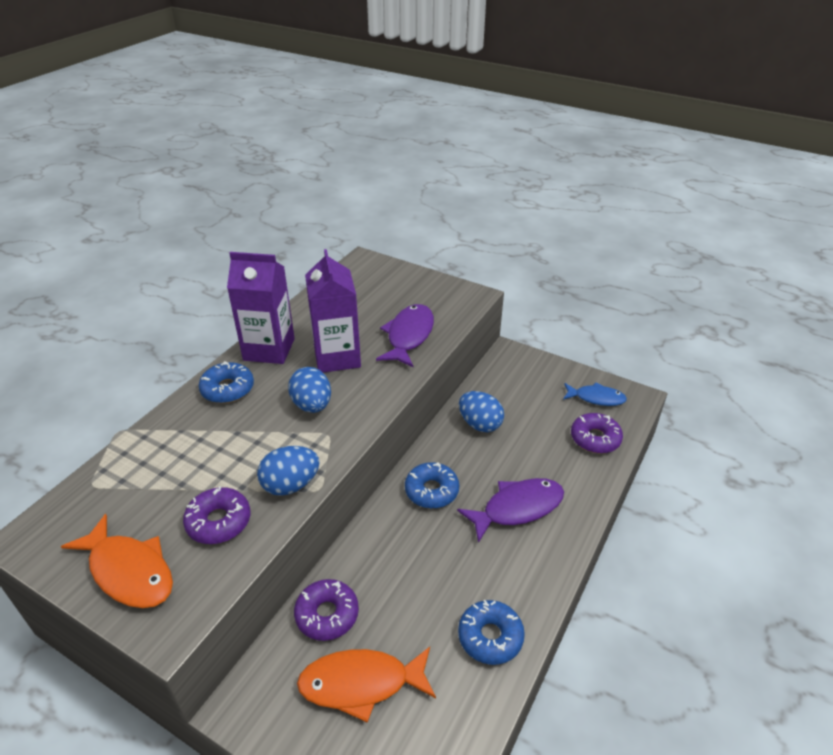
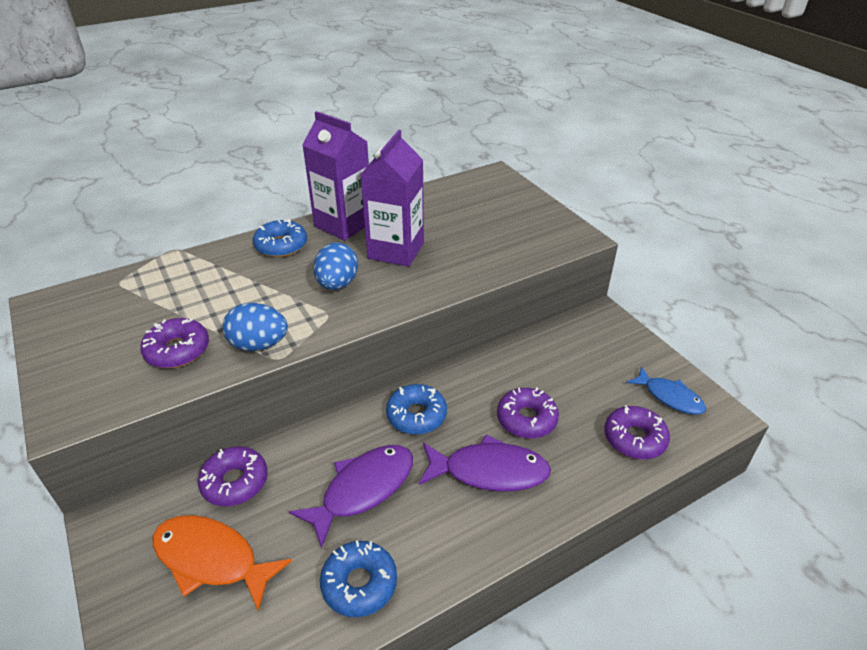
camera: 30 degrees right, 0 degrees up
(129, 571) = (82, 360): orange fish -> none
(409, 336) = (480, 254): purple fish -> purple fish (363, 489)
(480, 424) = (515, 372): blue egg -> none
(514, 457) = (526, 419): none -> purple donut

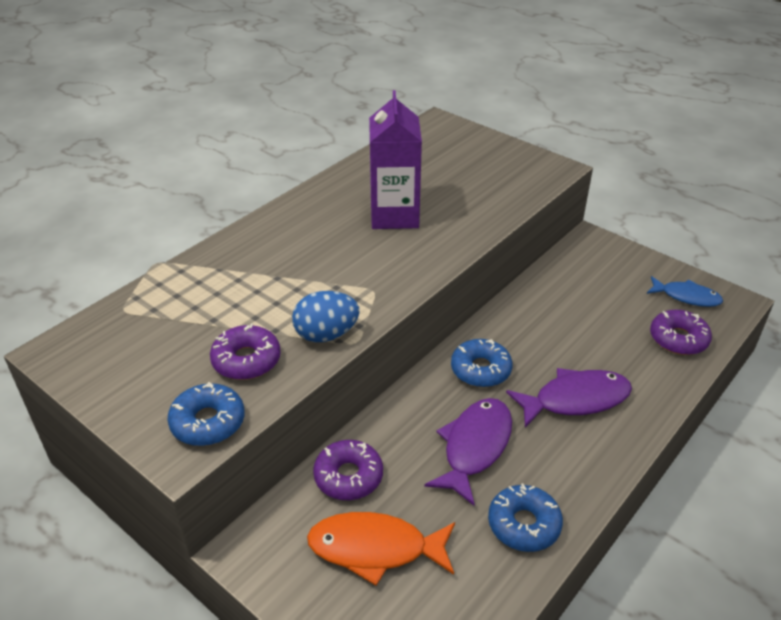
camera: 20 degrees left, 0 degrees up
(281, 245) = (273, 234): blue donut -> blue donut (208, 422)
(337, 284) = (360, 260): blue egg -> none
(343, 224) = (322, 200): purple carton -> none
(526, 419) = (580, 347): purple donut -> none

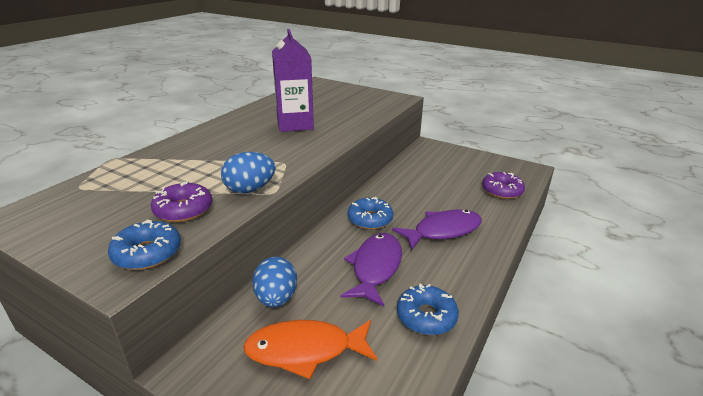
camera: 10 degrees left, 10 degrees down
(348, 476) = (276, 298): purple donut -> blue egg
(686, 297) = (499, 169): blue fish -> none

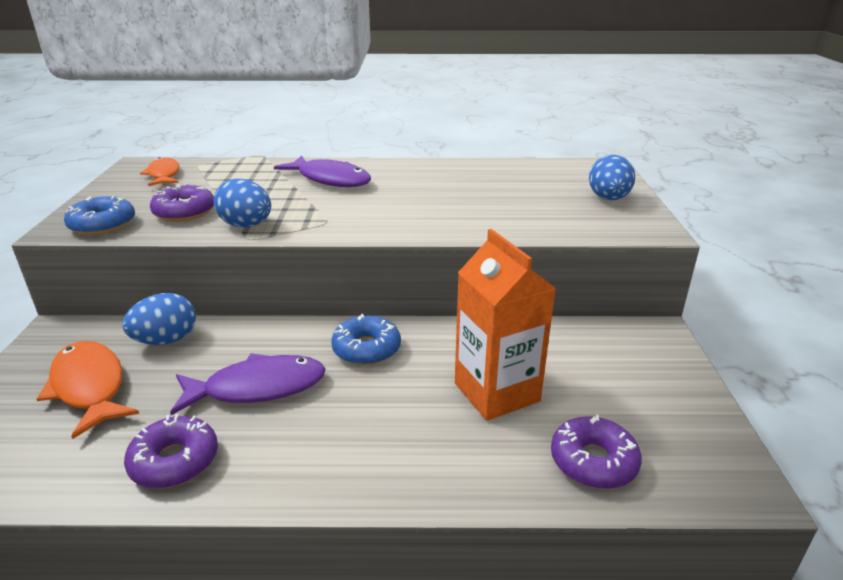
camera: 60 degrees right, 0 degrees up
(70, 207) = (164, 174): none -> orange fish
(295, 124) = (440, 195): purple carton -> none
(357, 94) = (608, 199): none -> blue egg
(426, 316) = (174, 461): blue donut -> purple donut
(440, 195) = (496, 392): none -> orange carton
(443, 231) = (391, 423): purple fish -> purple fish (330, 179)

